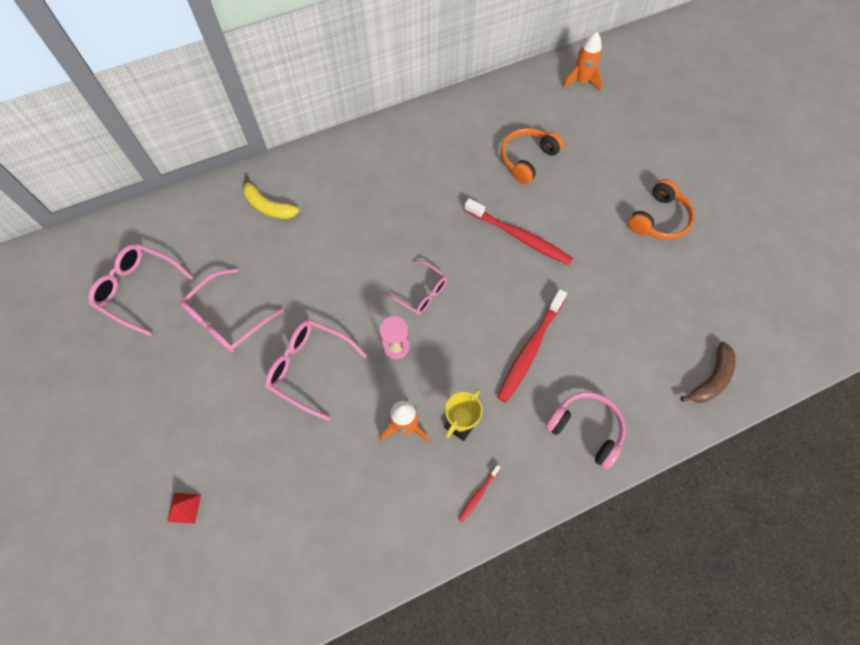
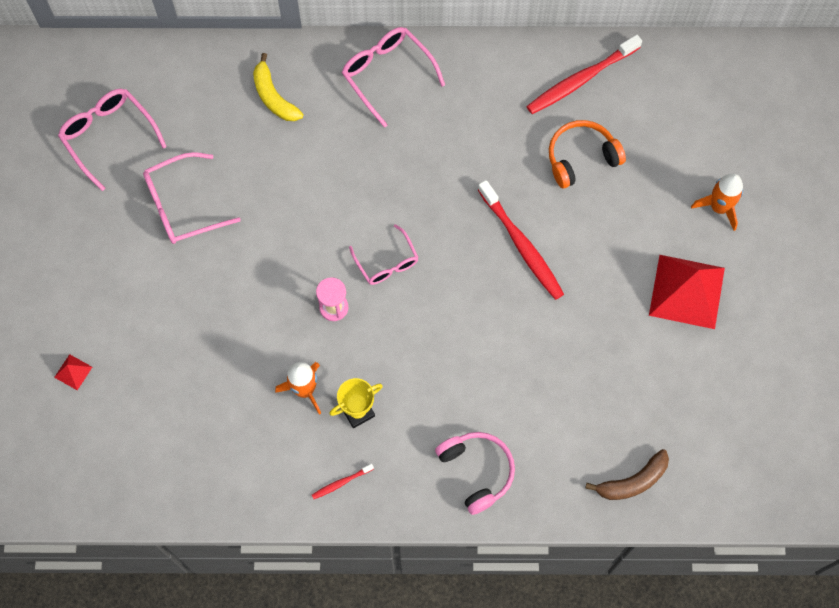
camera: 25 degrees right, 5 degrees up
(309, 368) = (240, 291): pink glasses -> pink glasses (387, 74)
(530, 350) = (465, 370): red toothbrush -> red toothbrush (580, 80)
(581, 81) = (702, 84): orange rocket -> orange rocket (719, 207)
(659, 219) = (687, 291): orange headphones -> red pyramid

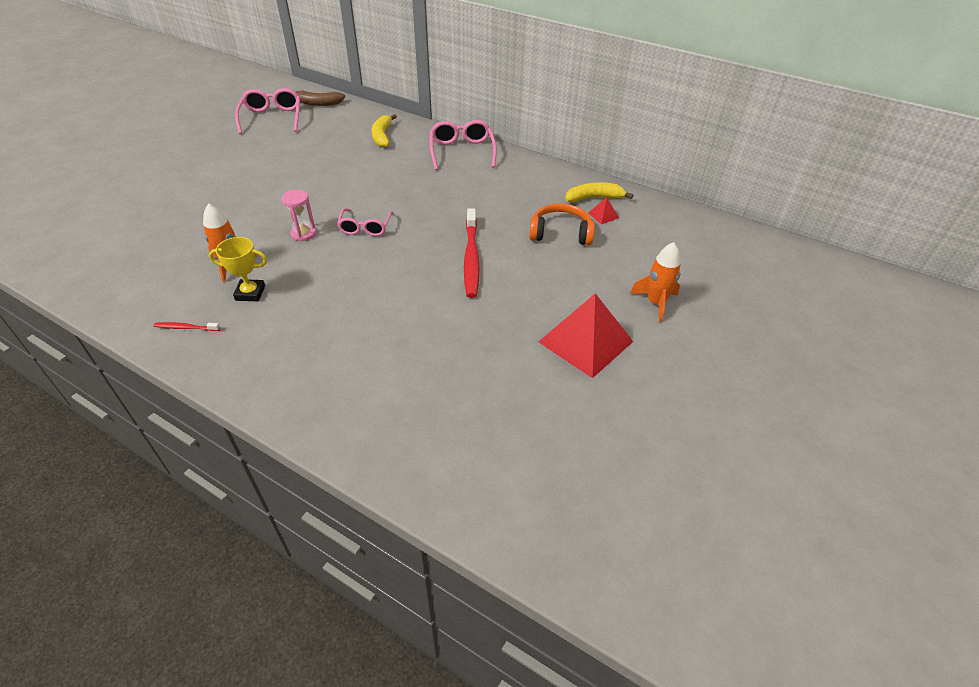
camera: 30 degrees right, 25 degrees down
(73, 372) = (112, 194): red pyramid -> red pyramid (603, 215)
(182, 205) = (273, 156): pink glasses -> none
(476, 471) = (292, 374): pink headphones -> none
(580, 80) = (594, 198): red toothbrush -> yellow banana
(633, 481) = (417, 454): brown banana -> brown banana (318, 103)

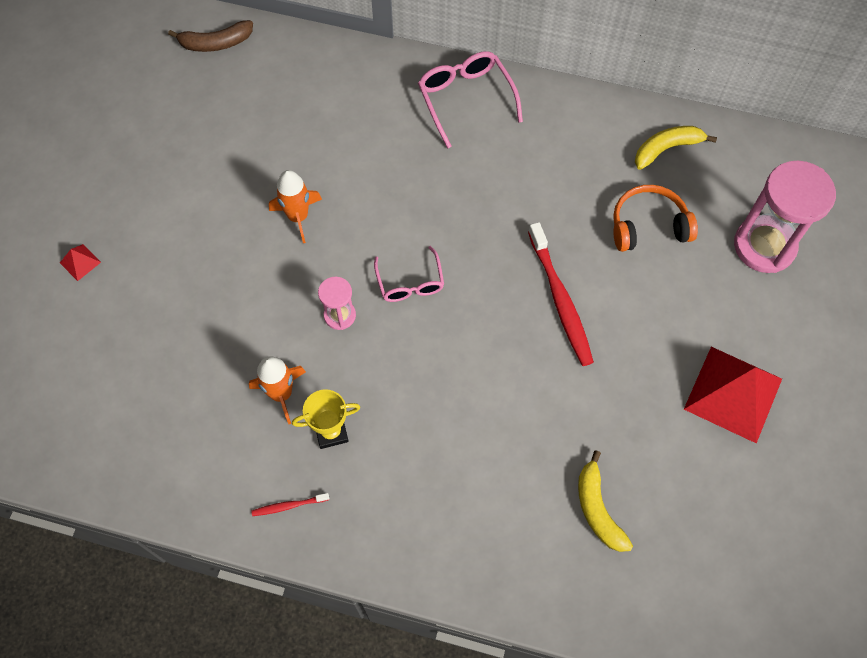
camera: 15 degrees left, 20 degrees up
(272, 118) = (168, 95): pink glasses -> none
(382, 136) = (344, 94): yellow banana -> yellow banana (597, 509)
(603, 215) = (687, 178): red pyramid -> red pyramid (80, 262)
(649, 261) = (764, 246): none -> pink hourglass
(655, 303) = (789, 312): orange rocket -> orange rocket (298, 217)

